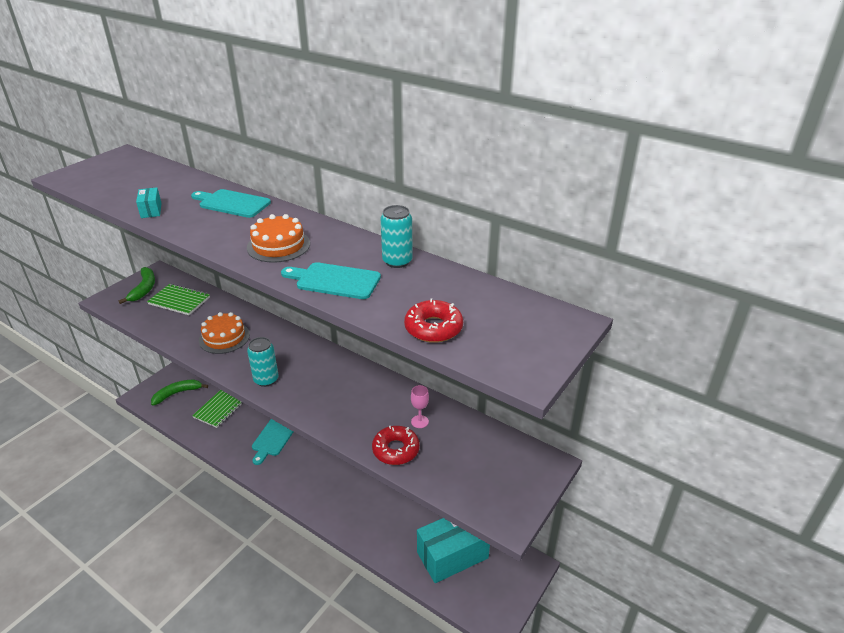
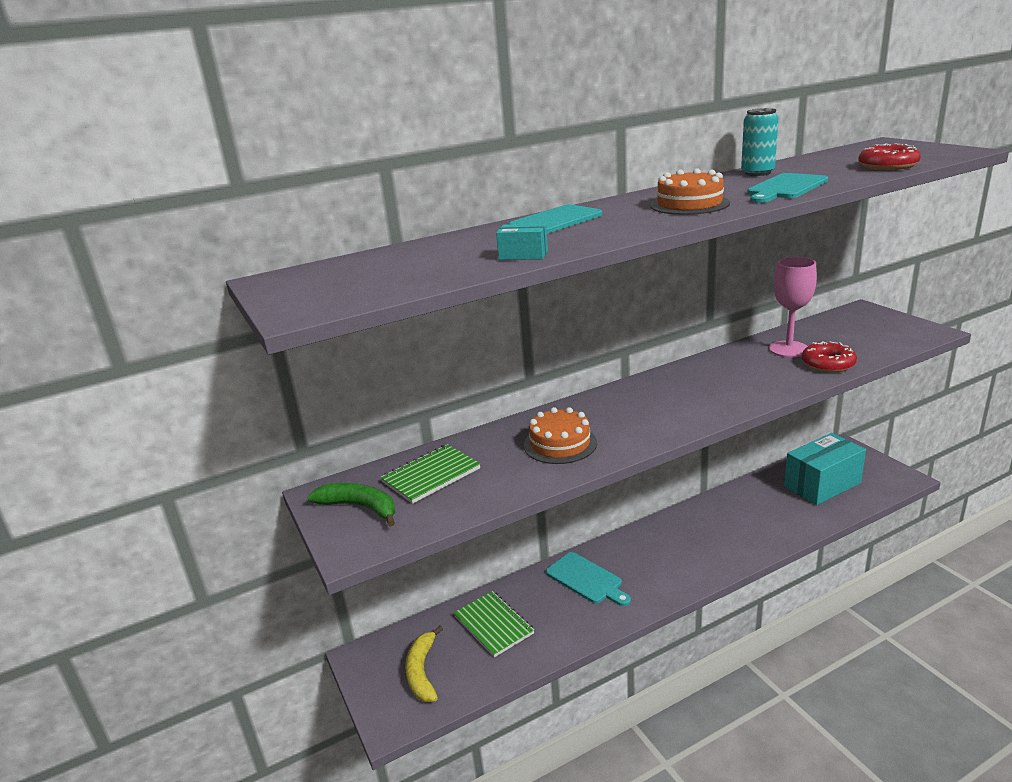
camera: 60 degrees left, 10 degrees down
(177, 393) = (422, 671): green banana -> yellow banana
(266, 379) = (673, 421): turquoise can -> none
(419, 421) = (788, 349): pink goblet -> pink goblet, size x2.02
(452, 555) = (822, 485): turquoise box -> turquoise box turned 60 degrees clockwise

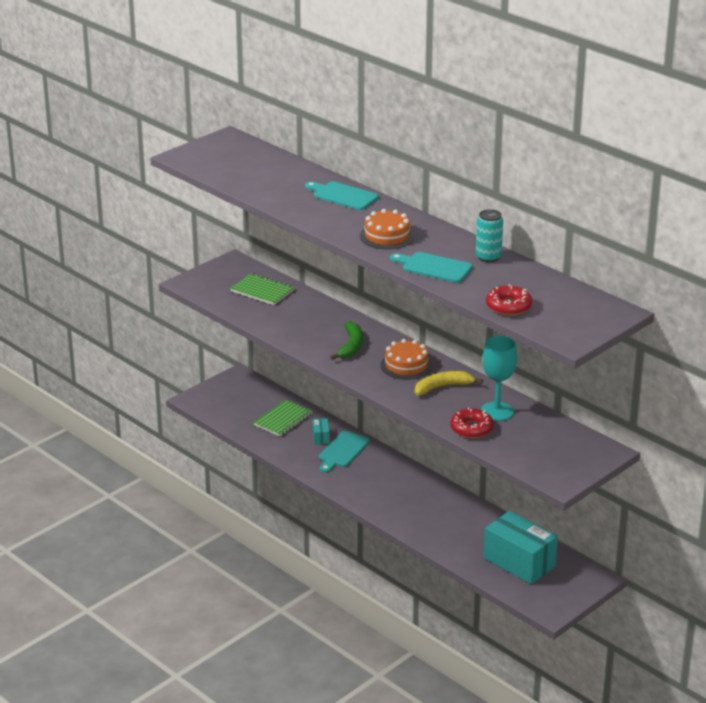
camera: 70 degrees right, 5 degrees up
(360, 507) = (223, 276): green banana -> green banana (351, 346)
(422, 671) = (234, 401): yellow banana -> yellow banana (442, 387)
(523, 255) = (270, 196): turquoise box -> turquoise box (321, 437)
(560, 444) = (311, 328): orange cake -> orange cake (406, 365)
(788, 349) = (497, 411): pink goblet -> turquoise goblet

